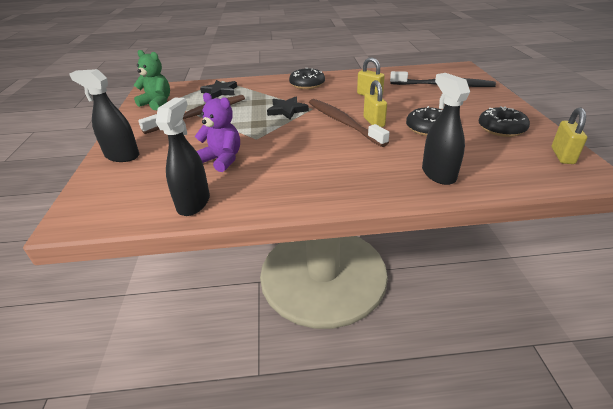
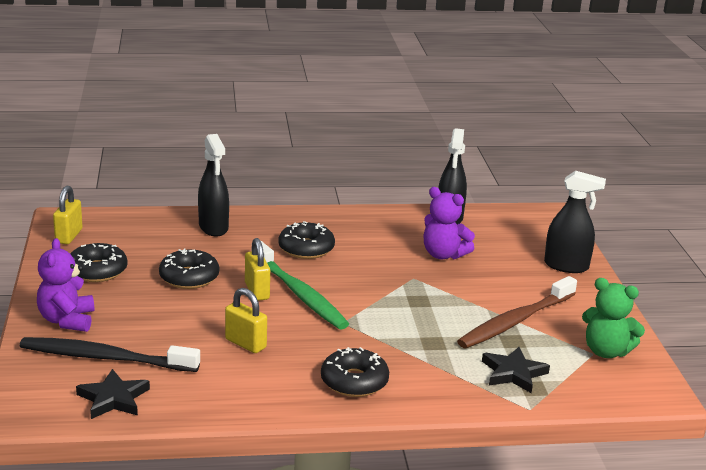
camera: 175 degrees right, 10 degrees down
(287, 110) = (382, 320): black star -> black star (113, 398)
(343, 122) = (299, 294): brown toothbrush -> green toothbrush
(343, 158) = (306, 248): none -> black donut
(484, 99) = (67, 320): none -> purple teddy bear

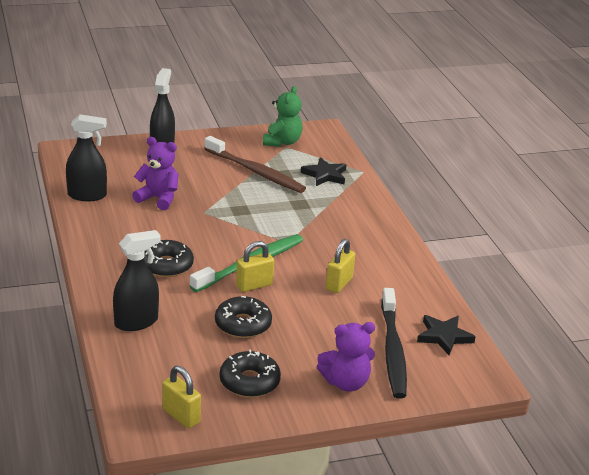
camera: 100 degrees left, 5 degrees up
(69, 236) = (181, 416): yellow padlock -> yellow padlock turned 45 degrees clockwise
(354, 381) = (366, 234): black donut -> none
(443, 255) = (158, 198): purple teddy bear -> purple teddy bear turned 90 degrees counterclockwise

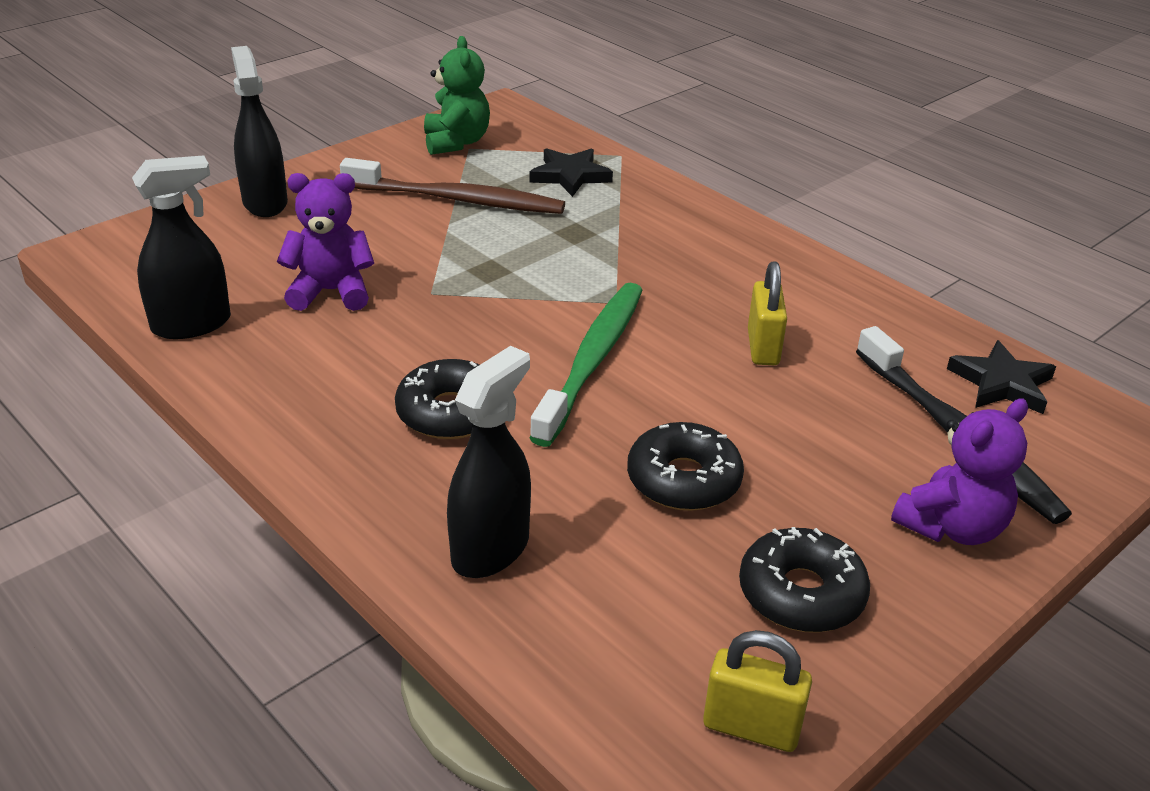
camera: 25 degrees left, 5 degrees up
(254, 285) = (634, 398): yellow padlock -> none

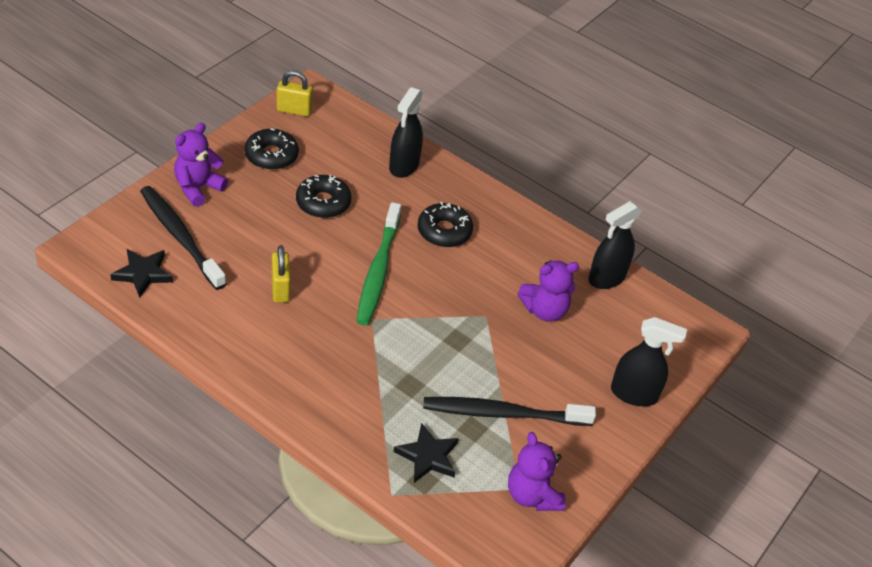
camera: 165 degrees right, 10 degrees up
(265, 202) = (634, 394): black spray bottle -> black spray bottle turned 45 degrees counterclockwise
(456, 142) = (532, 495): green teddy bear -> purple teddy bear
(457, 200) = (503, 413): brown toothbrush -> black toothbrush

